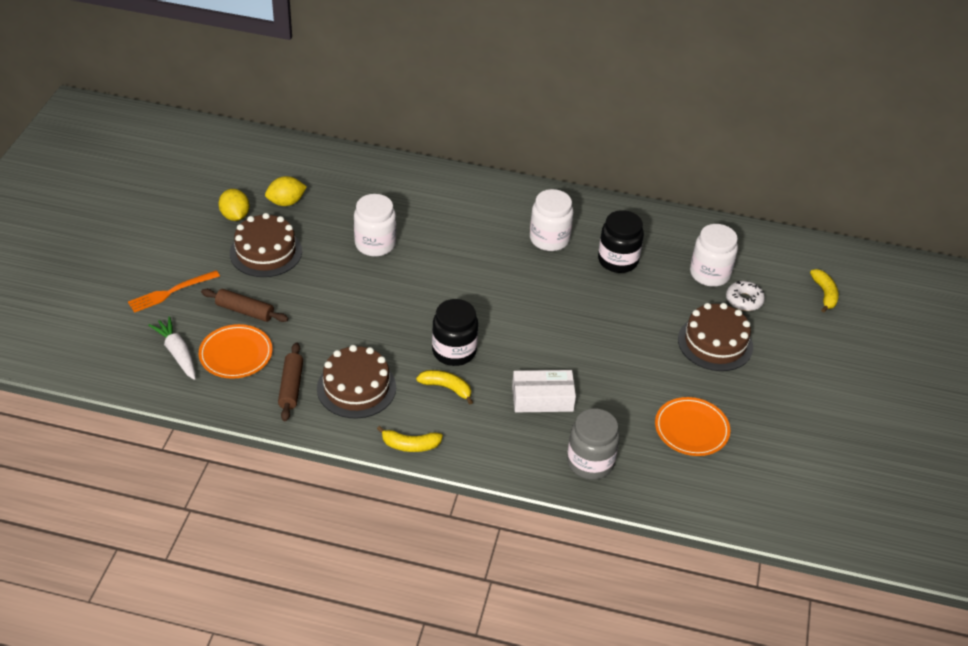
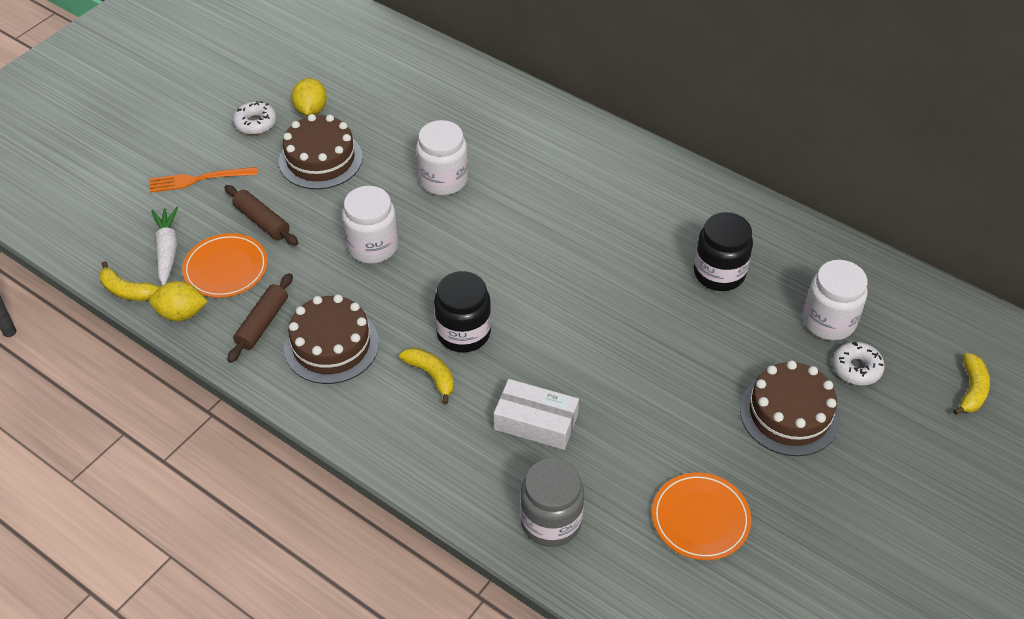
camera: 25 degrees right, 5 degrees up
(193, 237) = (255, 123): none -> white donut
(286, 202) = (373, 107): yellow lemon -> yellow lemon (181, 313)
(410, 445) = (353, 433): yellow banana -> yellow banana (127, 291)
(549, 239) = (648, 225): white jar -> white jar (373, 246)

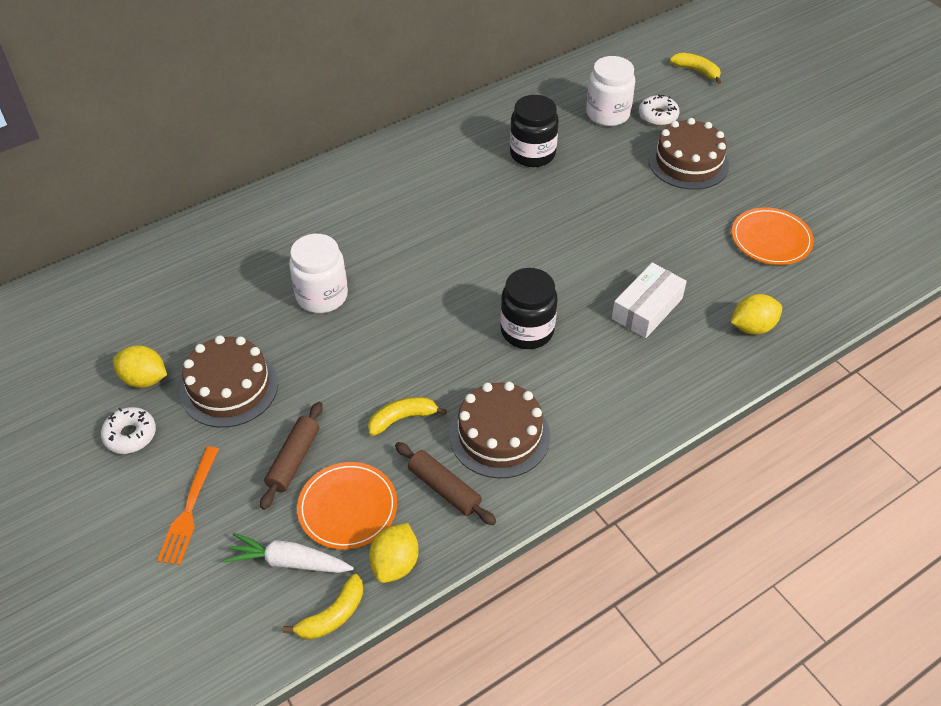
camera: 70 degrees left, 0 degrees up
(262, 221) = (294, 460): brown rolling pin -> brown rolling pin turned 45 degrees counterclockwise
(373, 246) = (382, 372): white jar -> none
(431, 375) = (568, 366): yellow banana -> yellow banana (402, 418)
(551, 521) = (752, 327): grey jar -> yellow lemon

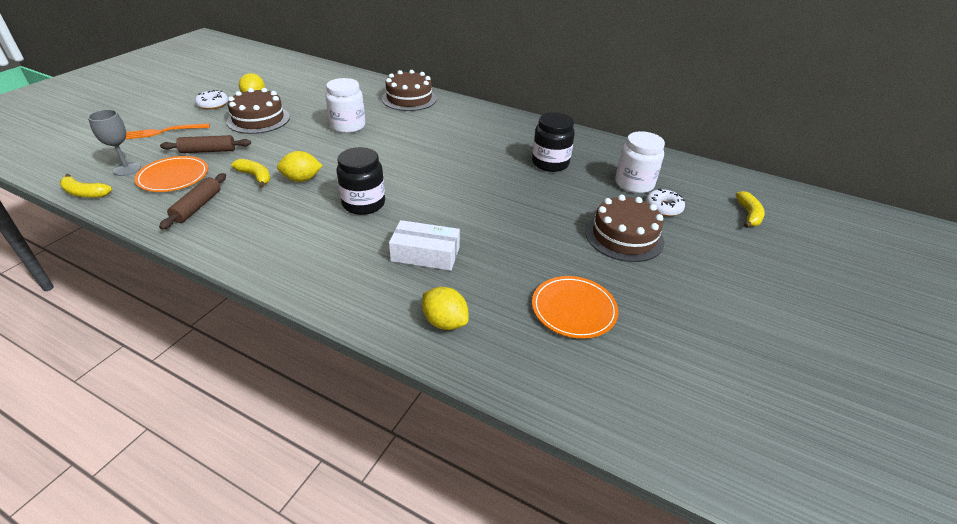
camera: 60 degrees right, 10 degrees down
(289, 562) = (127, 169): white carrot -> grey goblet
(395, 564) = (128, 204): yellow lemon -> yellow lemon (302, 179)
(499, 435) = (254, 216): brown cake -> brown cake (409, 99)

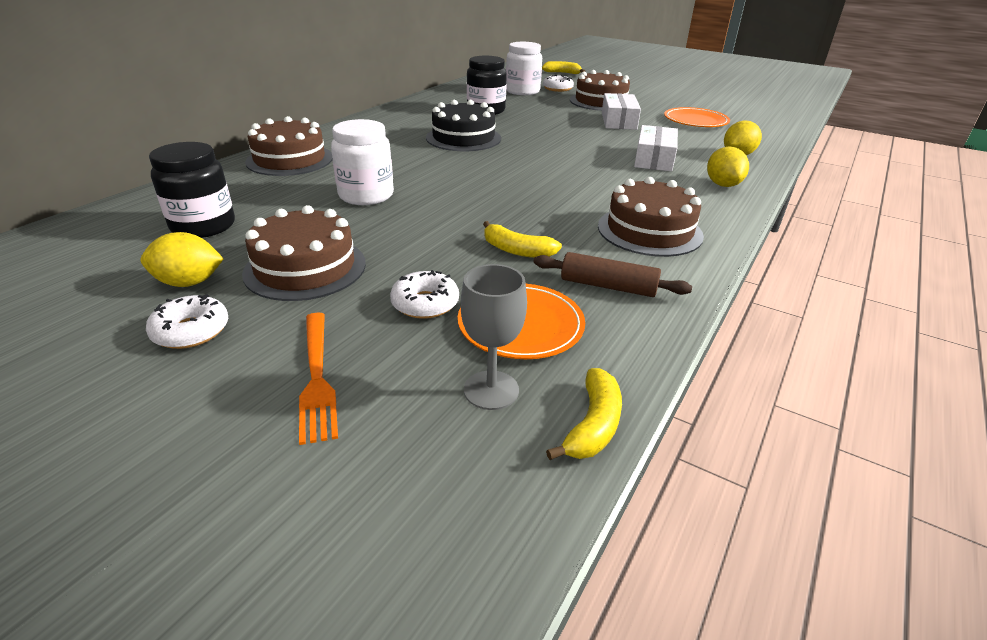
camera: 85 degrees left, 5 degrees down
(208, 151) = (425, 303): brown rolling pin -> white donut
(255, 176) = (517, 250): yellow banana -> yellow banana turned 105 degrees counterclockwise
(267, 232) = (649, 231): none -> brown cake
(302, 179) = (523, 218): yellow lemon -> yellow lemon (722, 185)
(363, 204) = (575, 183): black jar -> black jar (203, 226)
(465, 154) = (463, 138): none -> black cake
(548, 243) = (618, 121): none -> white box

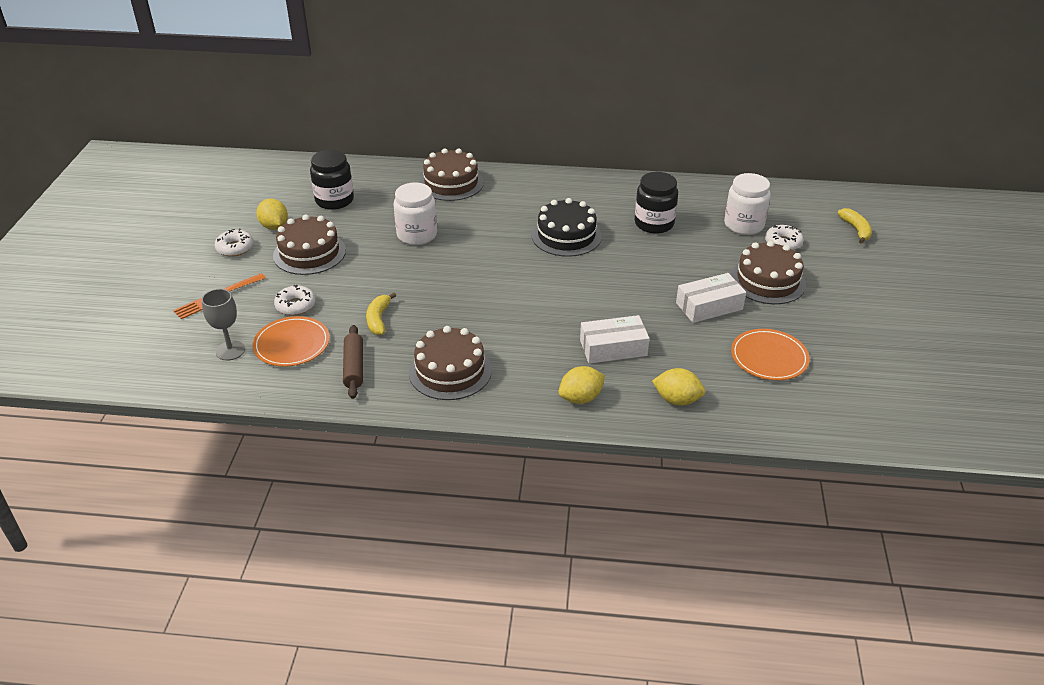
camera: 65 degrees right, 5 degrees up
(593, 425) = (217, 389): yellow banana -> none

